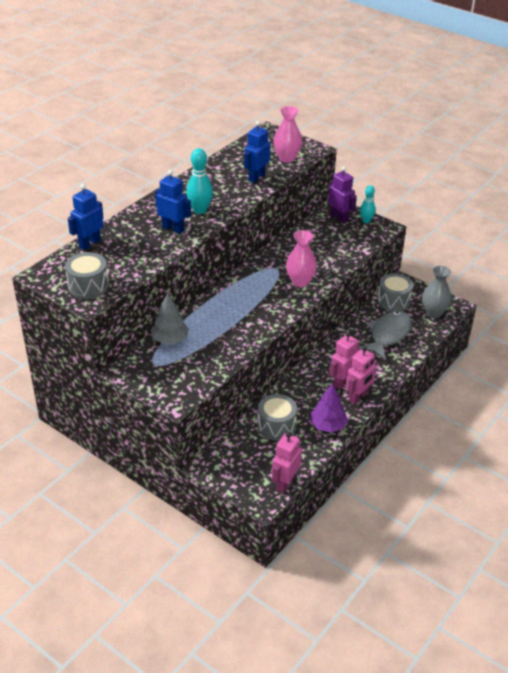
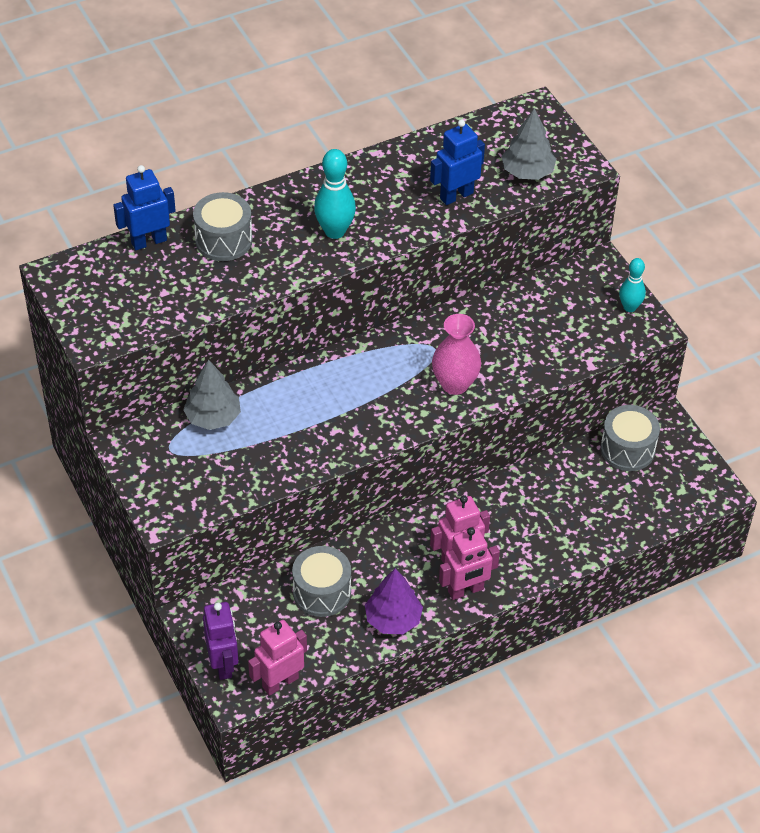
camera: 25 degrees right, 10 degrees up
(88, 286) = (107, 314): grey drum -> grey drum (223, 240)
(173, 229) = (277, 253): blue robot -> none
(287, 158) = (527, 172): pink vase -> grey tree
(339, 218) = (590, 288): purple robot -> purple robot (223, 664)
(388, 335) = (579, 505): grey fish -> none
(433, 313) = (676, 492): grey vase -> none

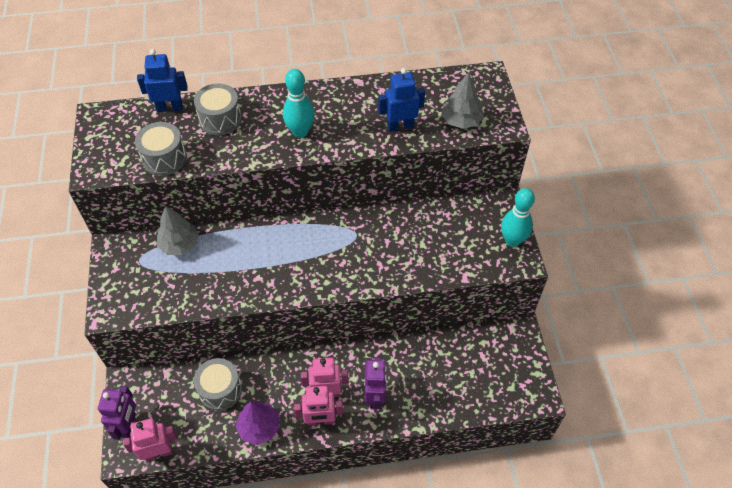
camera: 20 degrees right, 5 degrees up
(455, 384) = (358, 266): pink vase -> none
(521, 545) = (375, 396): none -> purple robot
(627, 449) = (483, 342): grey drum -> grey drum (164, 158)
(629, 307) = (512, 240): turquoise bowling pin -> turquoise bowling pin, size x1.52

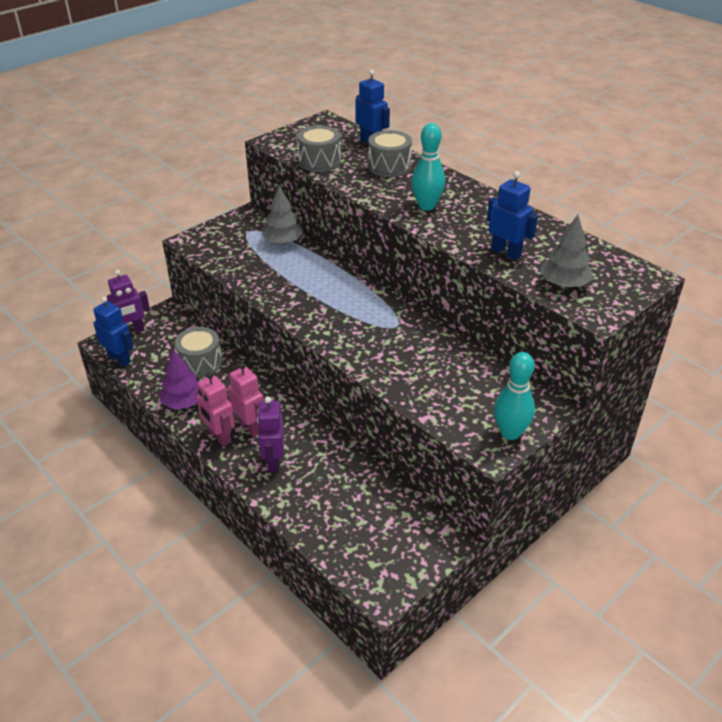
camera: 55 degrees right, 15 degrees down
(159, 453) = (119, 359): pink robot -> blue robot
(375, 396) = (273, 461): purple robot -> purple robot turned 120 degrees clockwise

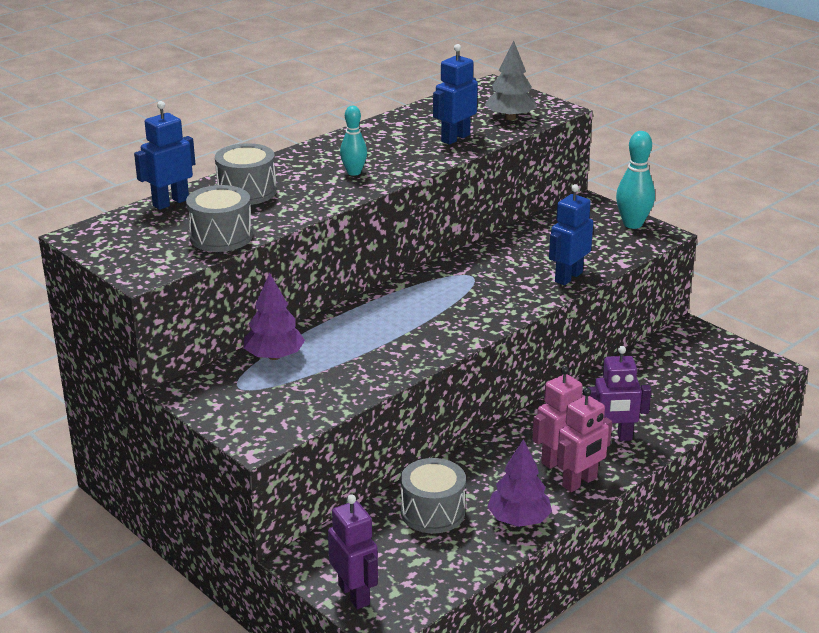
camera: 90 degrees left, 10 degrees down
(119, 359) = (425, 598): blue robot -> blue robot (568, 277)
(283, 242) = (274, 356): grey tree -> purple tree
(426, 206) = (354, 172): turquoise bowling pin -> turquoise bowling pin, size x0.66

